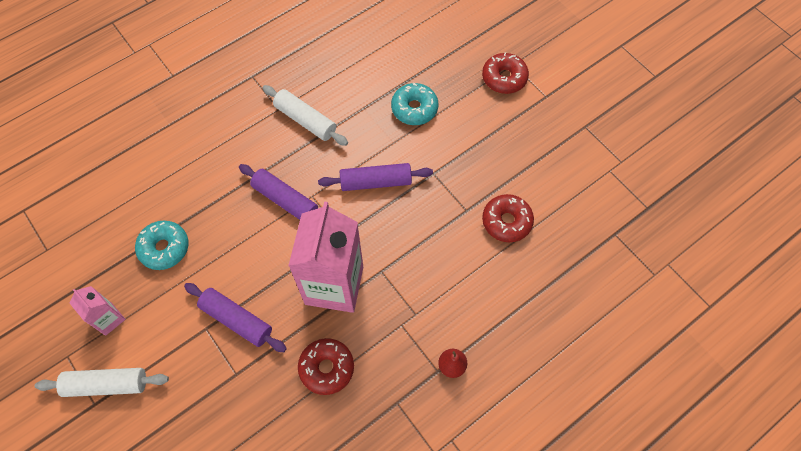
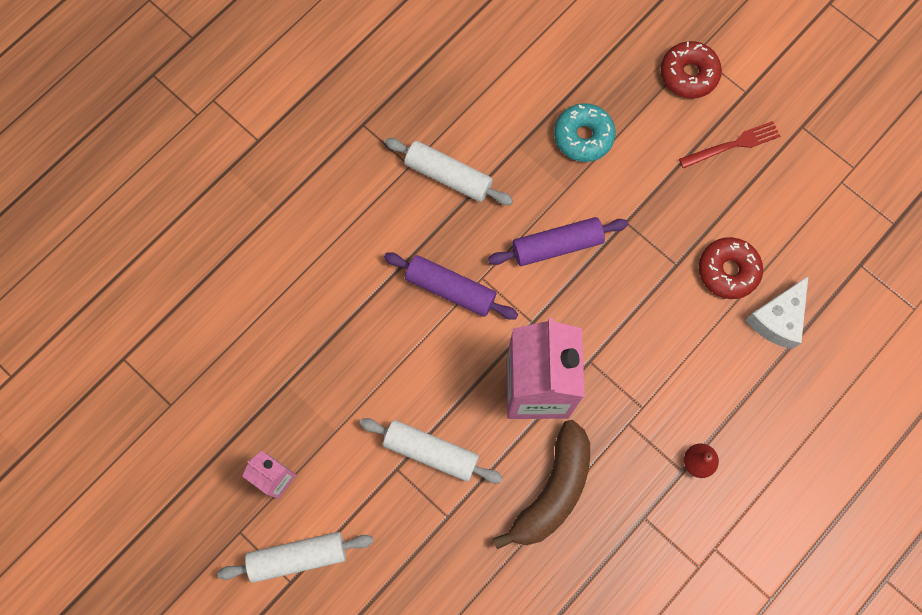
camera: 10 degrees left, 10 degrees up
(164, 248) = (317, 377): turquoise donut -> none
(237, 320) = (431, 452): purple rolling pin -> white rolling pin
(326, 368) = (552, 491): red donut -> brown banana
(528, 131) = (733, 145): none -> red fork
(540, 264) = (777, 319): none -> white cheese

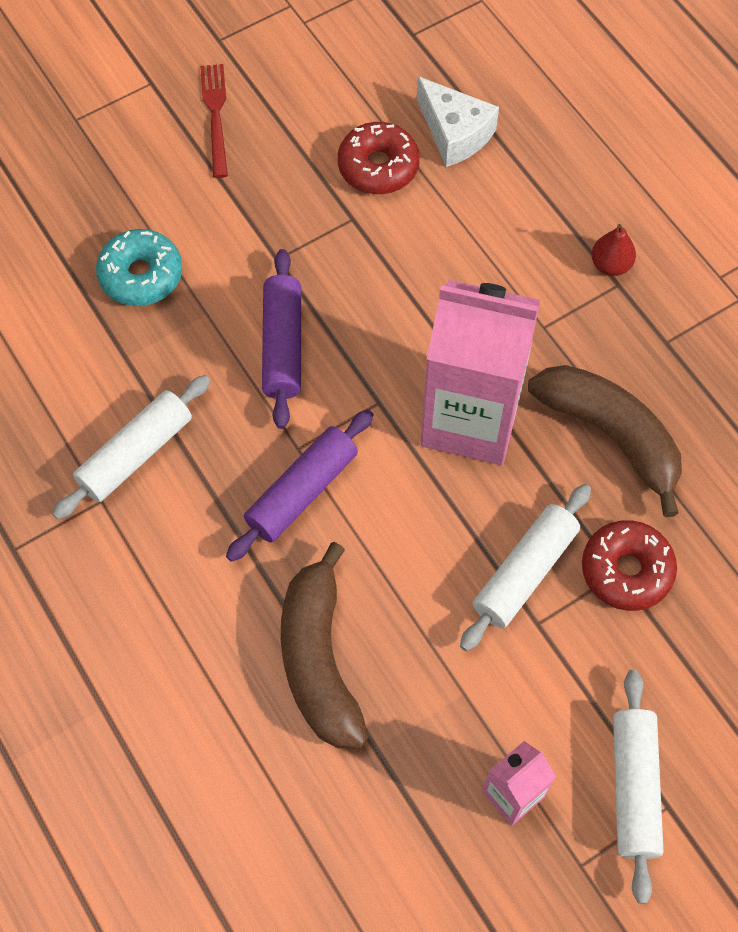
camera: 75 degrees left, 10 degrees down
(336, 332) = (319, 659): none -> brown banana
(688, 74) = (102, 135): red donut -> red donut (626, 570)

